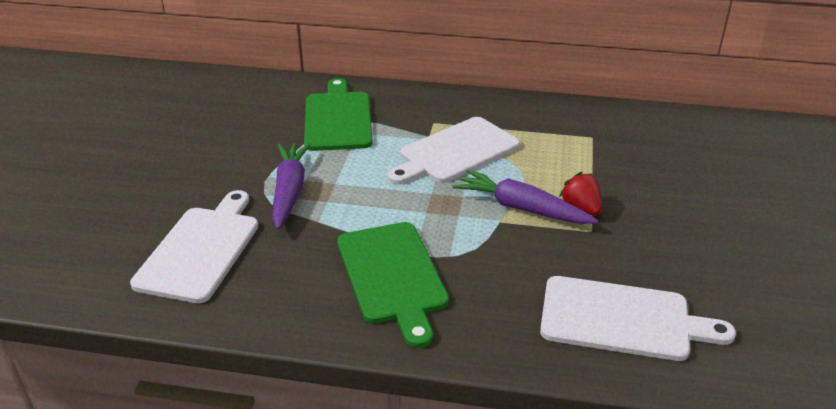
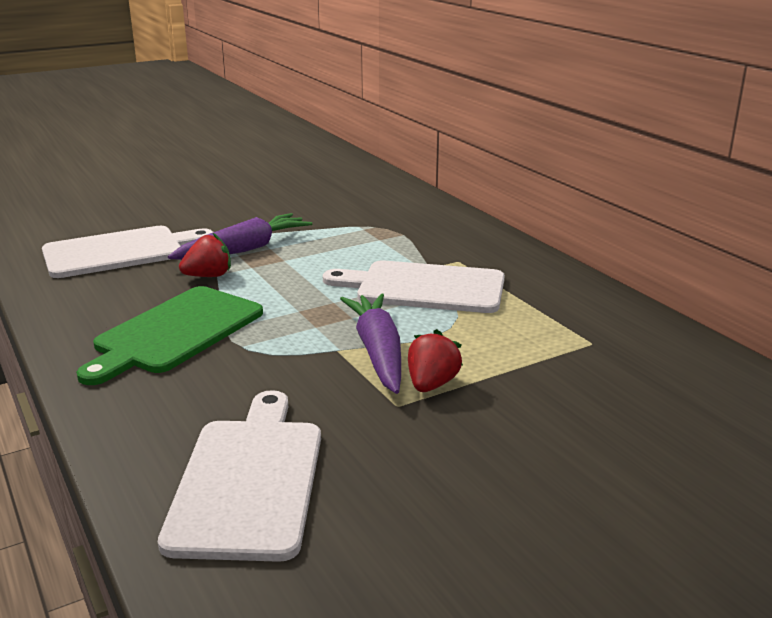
camera: 50 degrees right, 10 degrees down
(315, 225) = (208, 276): none -> red strawberry
(338, 119) = (387, 225): green cutting board -> none
(622, 319) = (249, 480): white cutting board -> white cutting board turned 150 degrees counterclockwise

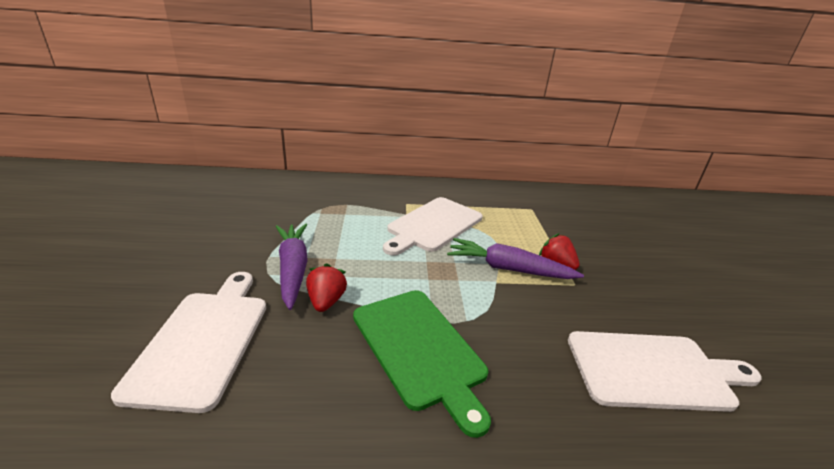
camera: 65 degrees left, 5 degrees up
(249, 480) = (653, 370): white cutting board -> white cutting board turned 150 degrees clockwise

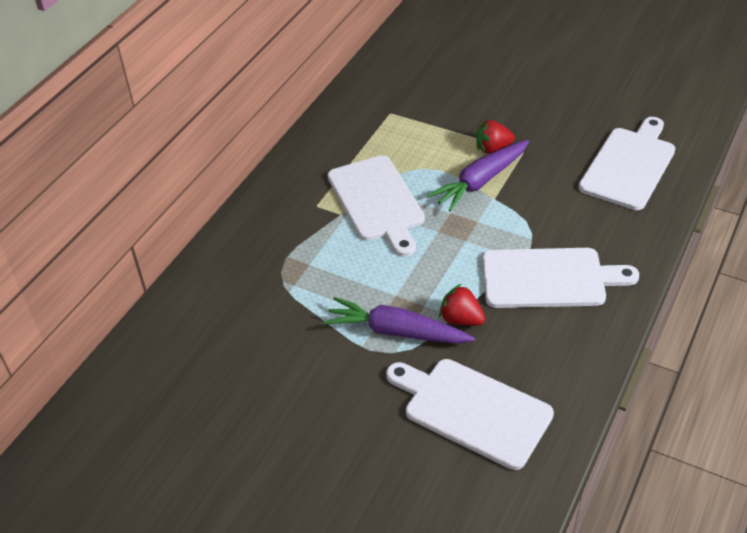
camera: 55 degrees left, 15 degrees up
(420, 349) = (549, 278): green cutting board -> white cutting board

